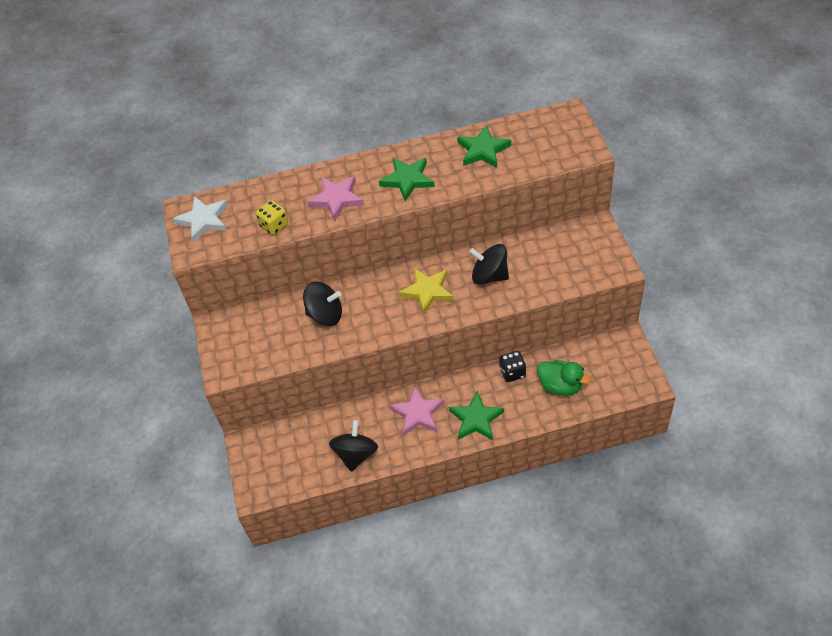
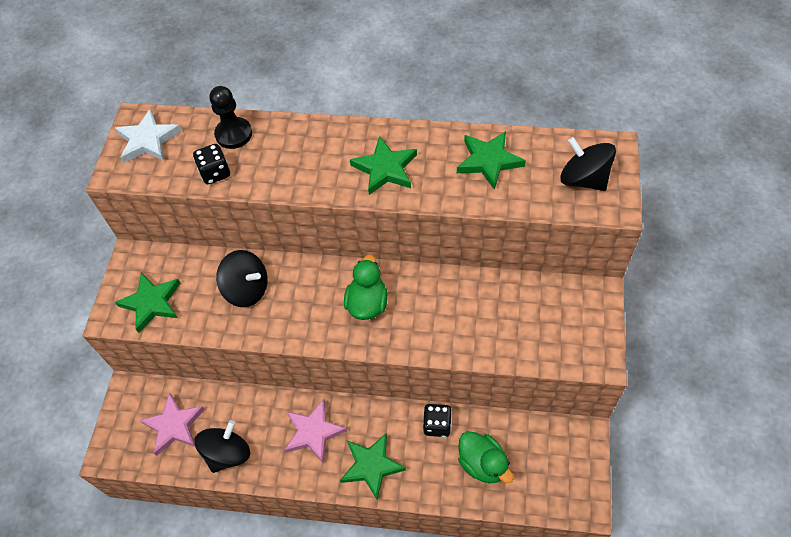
camera: 20 degrees right, 5 degrees up
(251, 351) = (152, 303): none -> green star
(273, 194) = (234, 134): none -> black pawn
(274, 225) = (215, 173): yellow dice -> black dice
(336, 199) = (296, 164): pink star -> pink star (174, 425)
(427, 291) = (367, 303): yellow star -> green duck
(489, 276) = (445, 310): black spinning top -> black spinning top (584, 179)

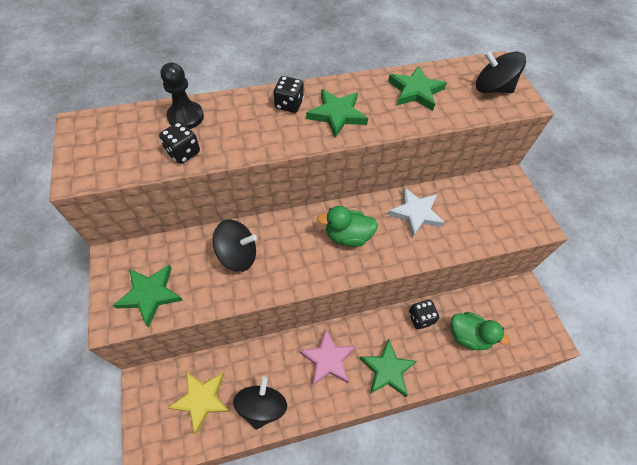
camera: 30 degrees left, 0 degrees up
(148, 140) = (100, 139): white star -> white star (415, 213)
(174, 425) = (201, 399): pink star -> yellow star
(341, 145) = (289, 105): none -> black dice
(367, 303) = (347, 236): green duck -> green duck turned 75 degrees counterclockwise

